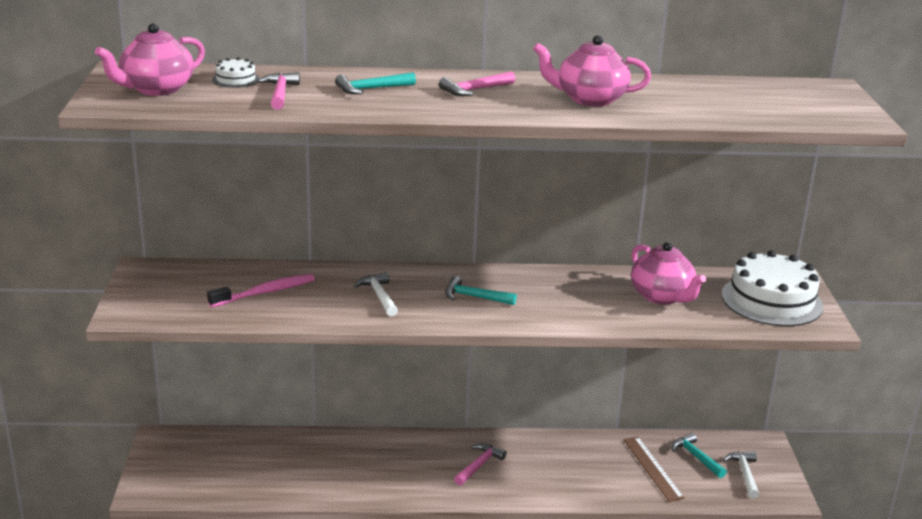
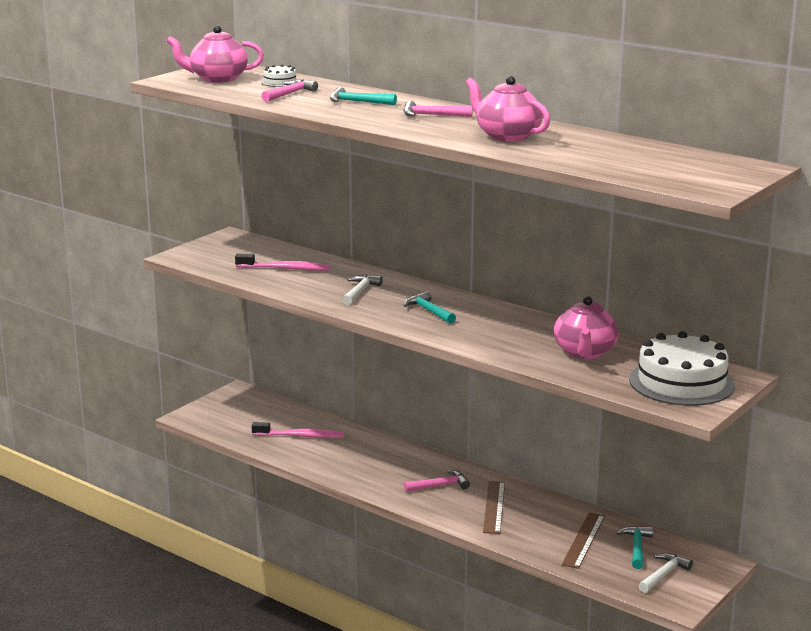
camera: 40 degrees right, 5 degrees down
(288, 465) = (300, 436): none -> pink toothbrush
(548, 467) = (494, 507): none -> brown ruler

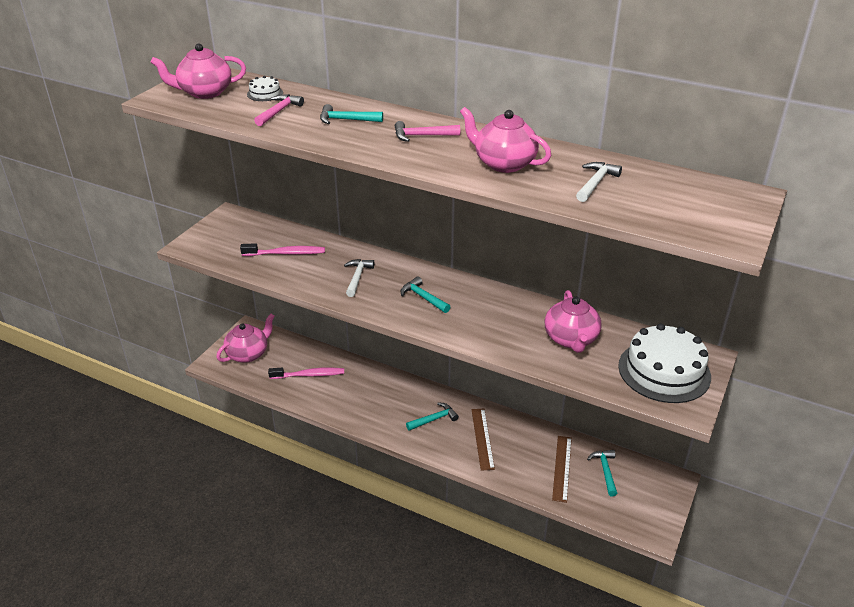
camera: 10 degrees left, 15 degrees up
(232, 412) = (248, 354): none -> pink teapot
(440, 486) = (434, 419): pink hammer -> turquoise hammer
(664, 575) = (634, 500): white hammer -> white hammer (596, 183)

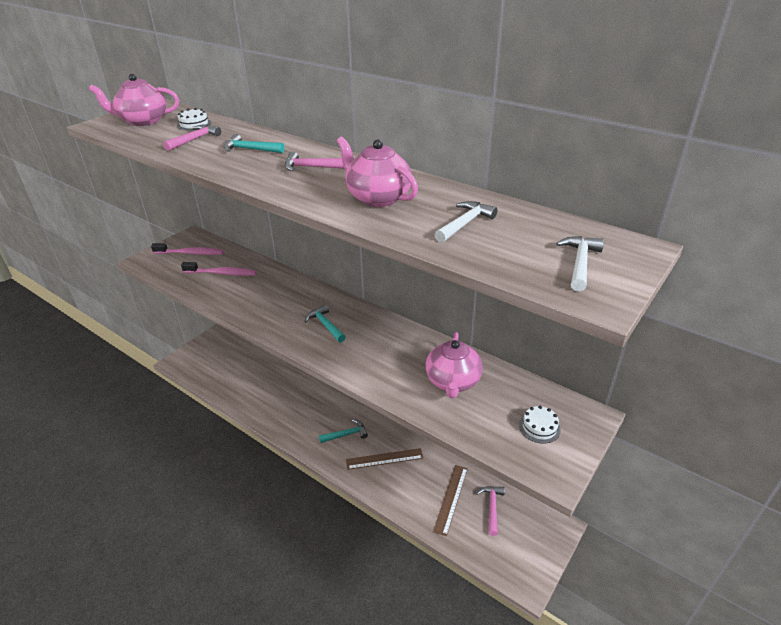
camera: 10 degrees right, 0 degrees up
(248, 354) = (208, 356): pink teapot -> none
(309, 375) = (252, 380): pink toothbrush -> pink toothbrush (190, 253)
(357, 277) = (274, 301): white hammer -> white hammer (580, 263)
(482, 438) = (384, 459): brown ruler -> brown ruler turned 75 degrees clockwise
(605, 471) = (492, 507): turquoise hammer -> pink hammer
(664, 371) = (539, 427): white cake -> white cake, size x0.43

